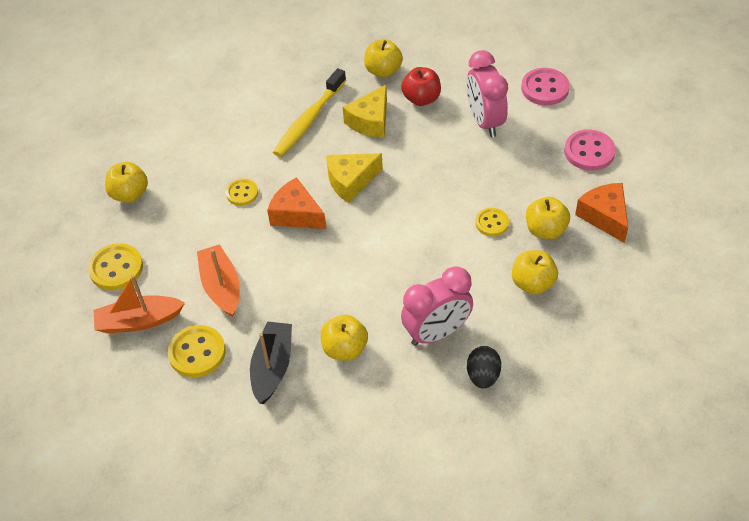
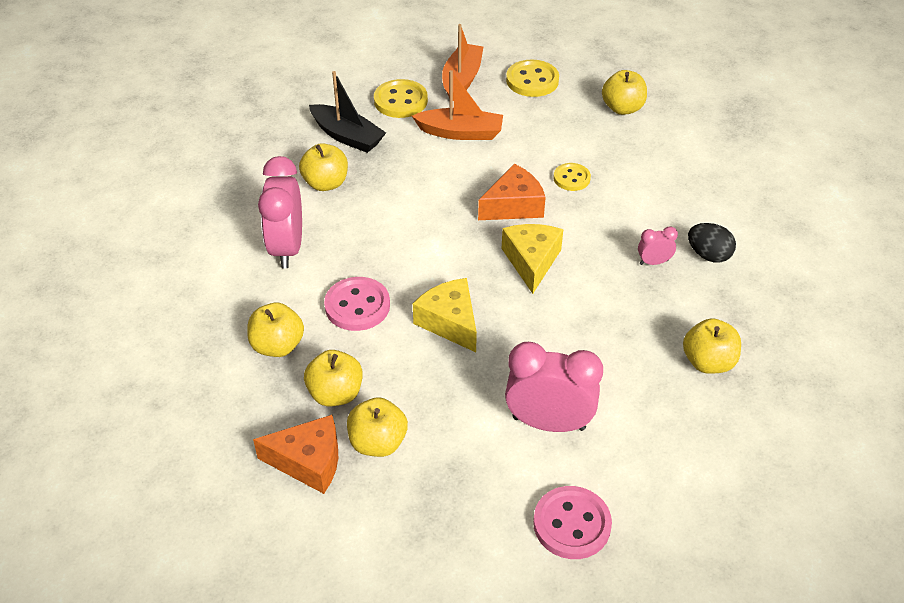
camera: 115 degrees right, 5 degrees down
(309, 120) = (653, 262): yellow toothbrush -> pink clock
(370, 121) = (618, 313): yellow cheese -> yellow cheese (450, 322)
(421, 99) = (630, 378): red apple -> none
(483, 376) = (214, 259): black egg -> black egg (708, 255)
(492, 223) = (383, 351): yellow button -> none
(563, 191) = (378, 442): none -> yellow apple
(589, 152) = (420, 508): pink button -> pink button (357, 306)

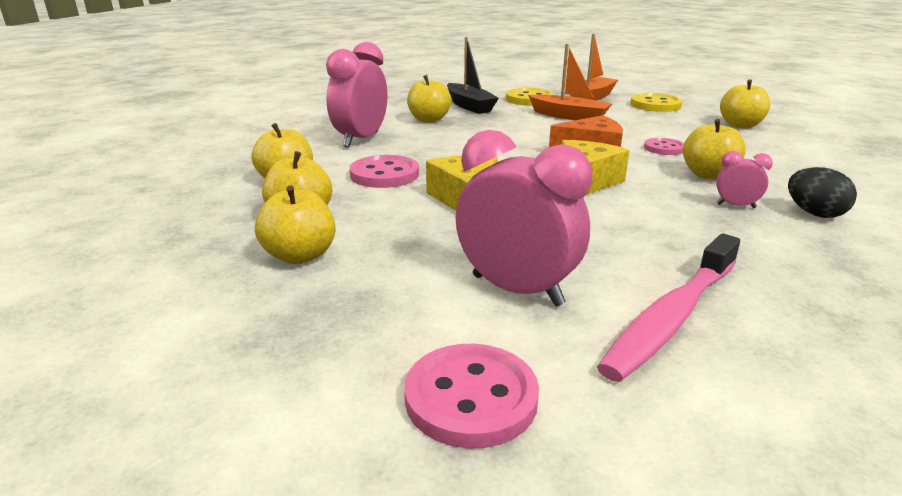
camera: 25 degrees right, 20 degrees down
(309, 462) = (214, 251): orange cheese -> none
(571, 178) = (664, 148): yellow button -> pink button
(650, 414) = (671, 317): none -> pink toothbrush
(708, 362) = (786, 291): yellow apple -> yellow apple (708, 175)

